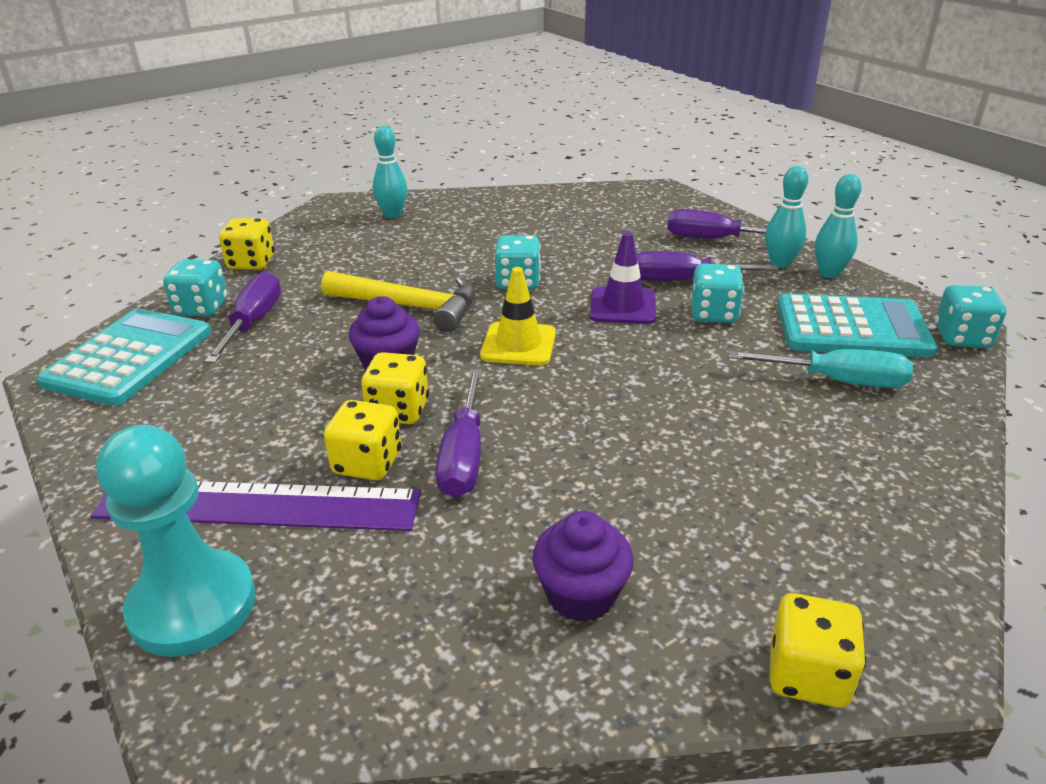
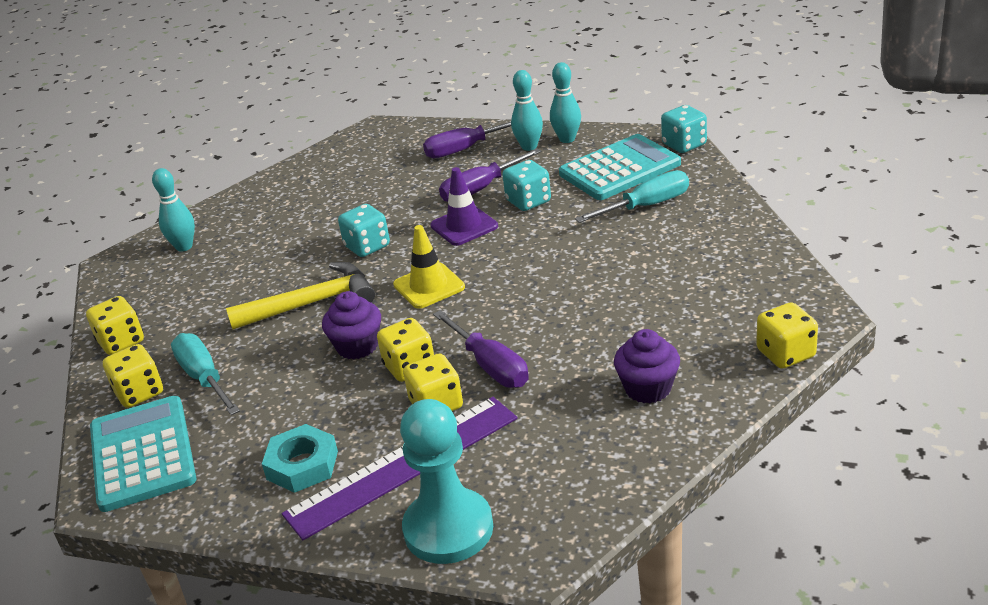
camera: 35 degrees left, 0 degrees up
(197, 445) = (302, 465): none -> turquoise nut
(201, 308) = (139, 393): turquoise dice -> yellow dice
(253, 323) = (204, 378): purple screwdriver -> turquoise screwdriver

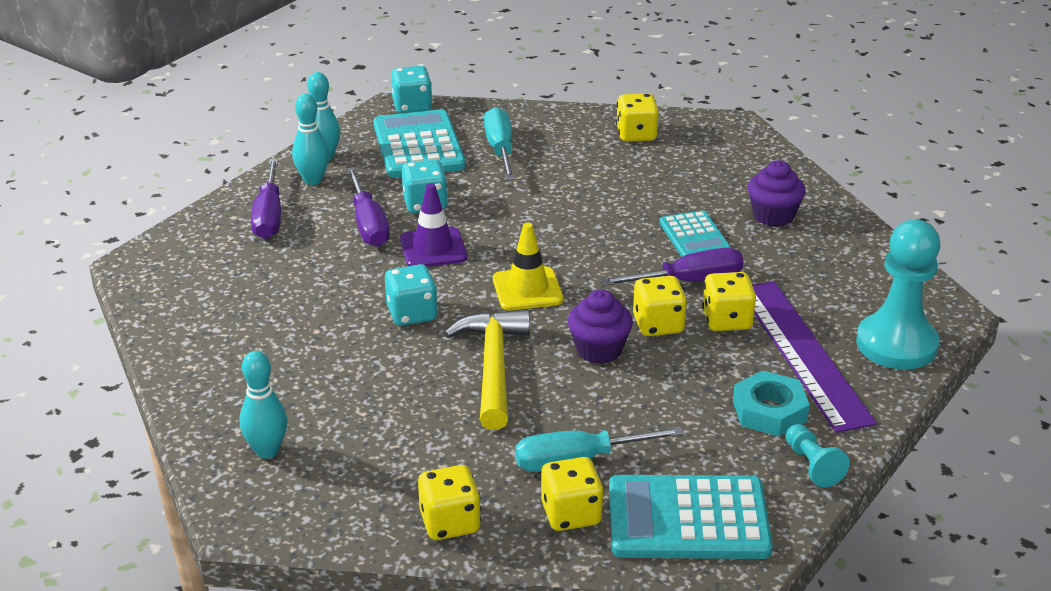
camera: 75 degrees left, 0 degrees up
(229, 510) = (812, 465): none -> turquoise pawn
(571, 349) = (694, 236): none -> turquoise calculator
(786, 354) = (769, 151): yellow dice -> yellow dice (636, 134)

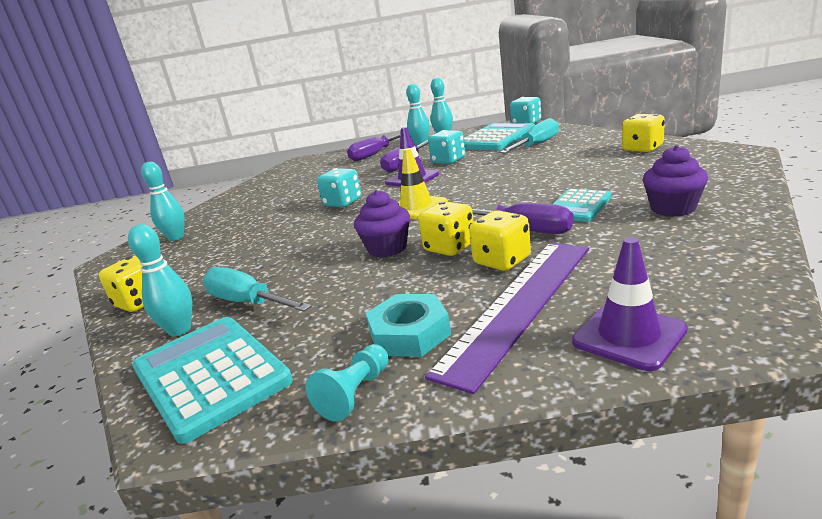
camera: 55 degrees right, 10 degrees down
(493, 367) = (320, 237): yellow hammer -> none
(571, 514) = (180, 330): yellow dice -> turquoise bowling pin
(896, 344) = (629, 336): turquoise pawn -> purple traffic cone

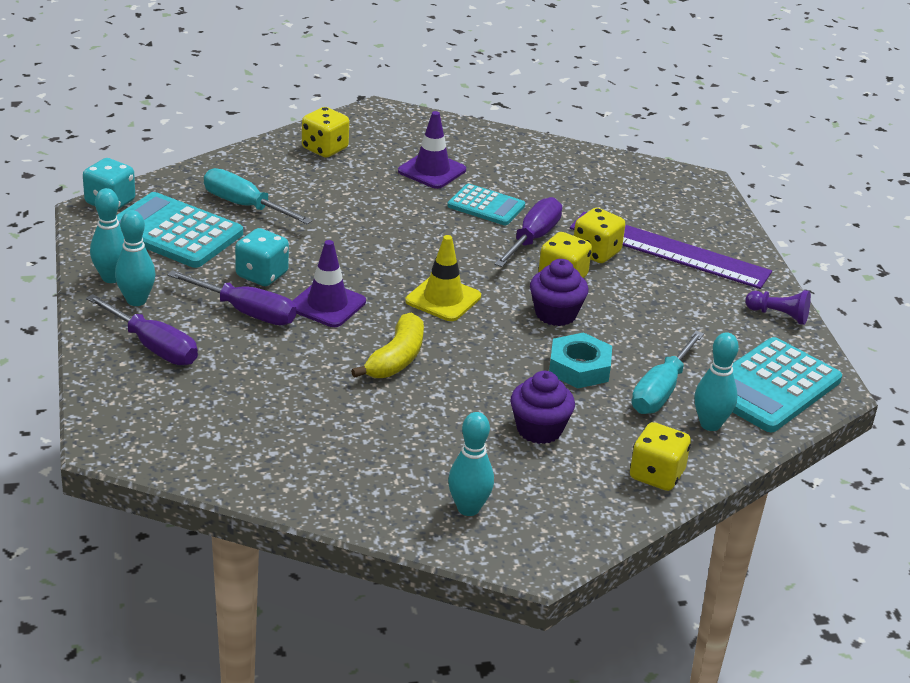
camera: 105 degrees left, 10 degrees up
(343, 203) = (396, 359): turquoise dice -> yellow banana
(355, 393) = (779, 315): turquoise pawn -> purple pawn
(409, 333) = (708, 296): turquoise nut -> turquoise nut (579, 368)
(629, 336) = (707, 217): purple traffic cone -> purple traffic cone (432, 170)
(673, 208) = (510, 167): purple cupcake -> purple cupcake (539, 429)

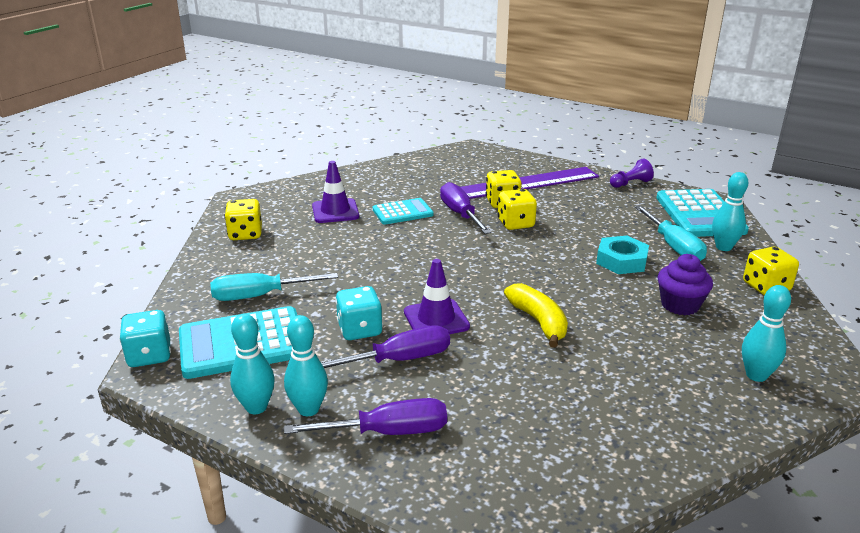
camera: 45 degrees left, 5 degrees down
(443, 299) = (487, 272): yellow traffic cone -> none
(555, 314) = (553, 243): purple cupcake -> none

